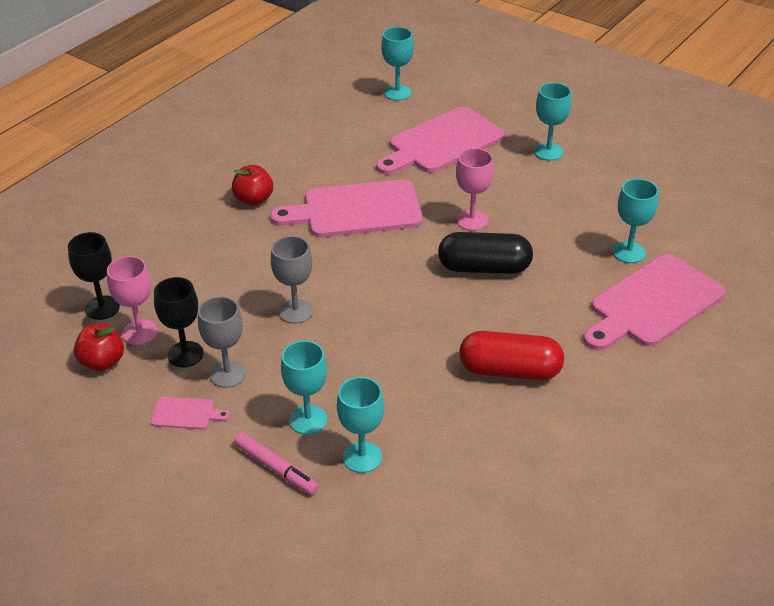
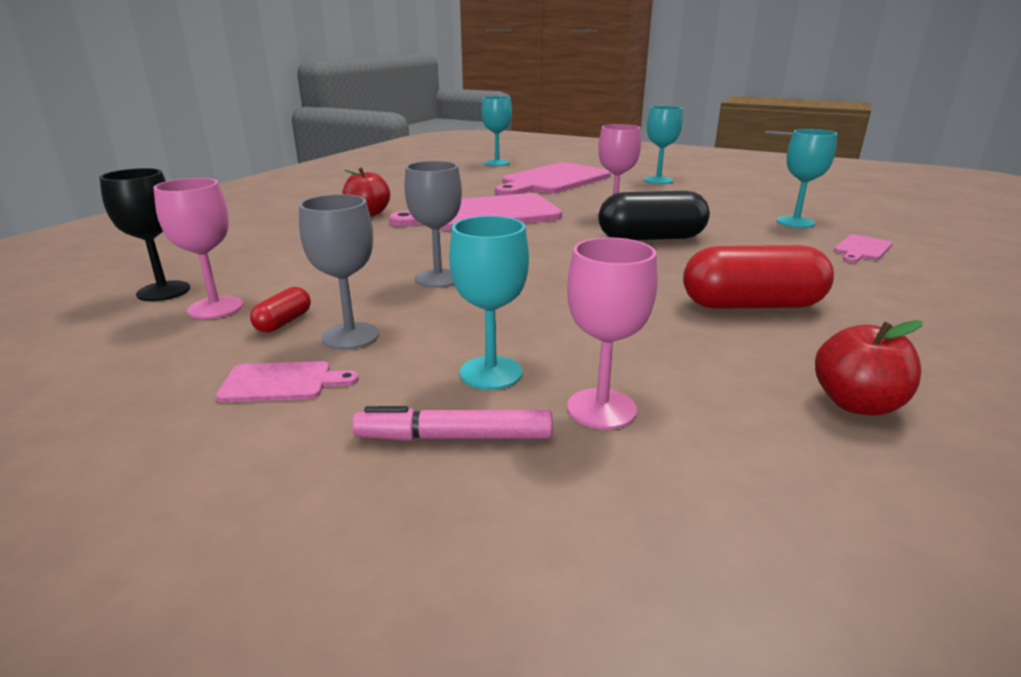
camera: 10 degrees left, 15 degrees down
(102, 362) = (148, 338): red apple -> red apple (856, 404)
(185, 354) = (283, 322): black goblet -> red capsule
(276, 468) = (454, 437): pink marker -> pink marker turned 150 degrees clockwise
(362, 457) = (601, 409): turquoise goblet -> pink goblet
(653, 303) = (862, 249): pink cutting board -> pink cutting board, size x0.43

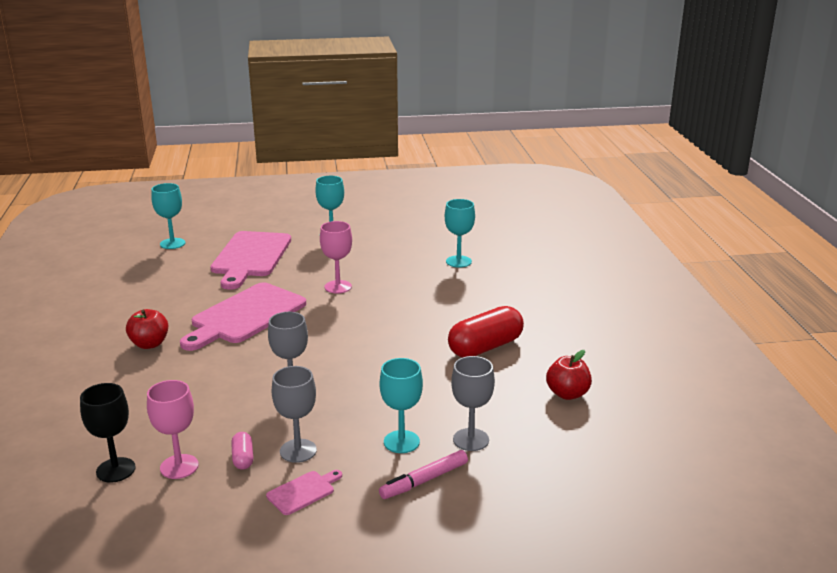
camera: 35 degrees left, 0 degrees up
(283, 322) = (243, 458): red capsule -> pink capsule
(601, 409) = (471, 440): pink goblet -> grey goblet
(651, 238) = (386, 306): black capsule -> none
(862, 249) = (510, 278): pink cutting board -> none

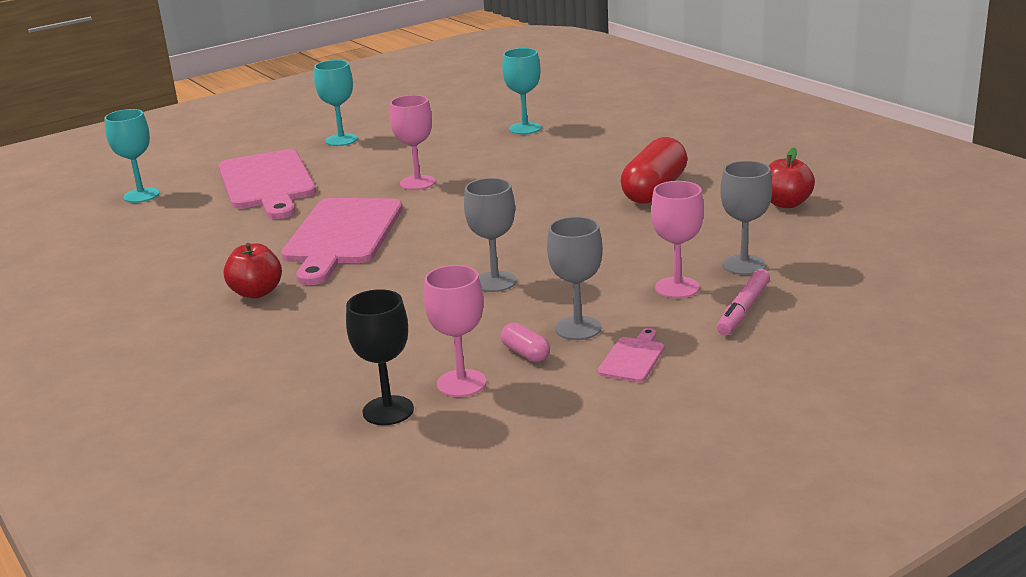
camera: 25 degrees left, 0 degrees up
(401, 442) = (677, 287): turquoise goblet -> pink goblet

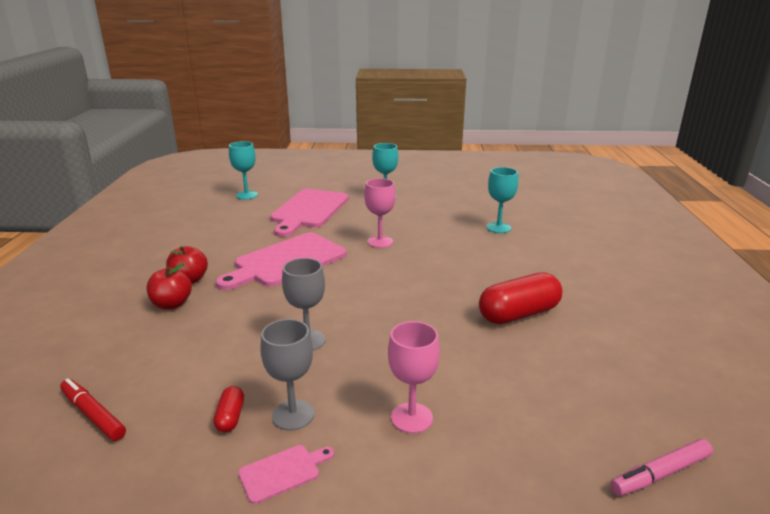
camera: 35 degrees right, 0 degrees up
(388, 410) = (93, 415): black goblet -> red marker
(461, 383) = (159, 419): pink goblet -> none
(525, 353) = (230, 417): pink capsule -> red capsule
(743, 310) = (430, 476): pink marker -> pink marker (660, 474)
(744, 265) = (493, 425): grey goblet -> none
(786, 203) = (611, 378): red apple -> red apple (172, 304)

